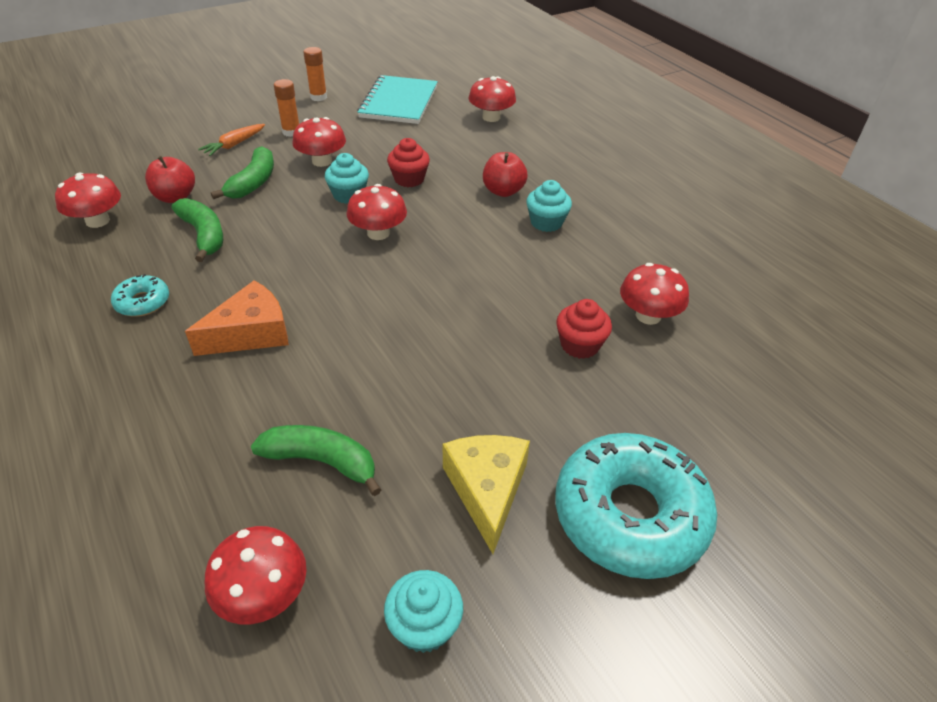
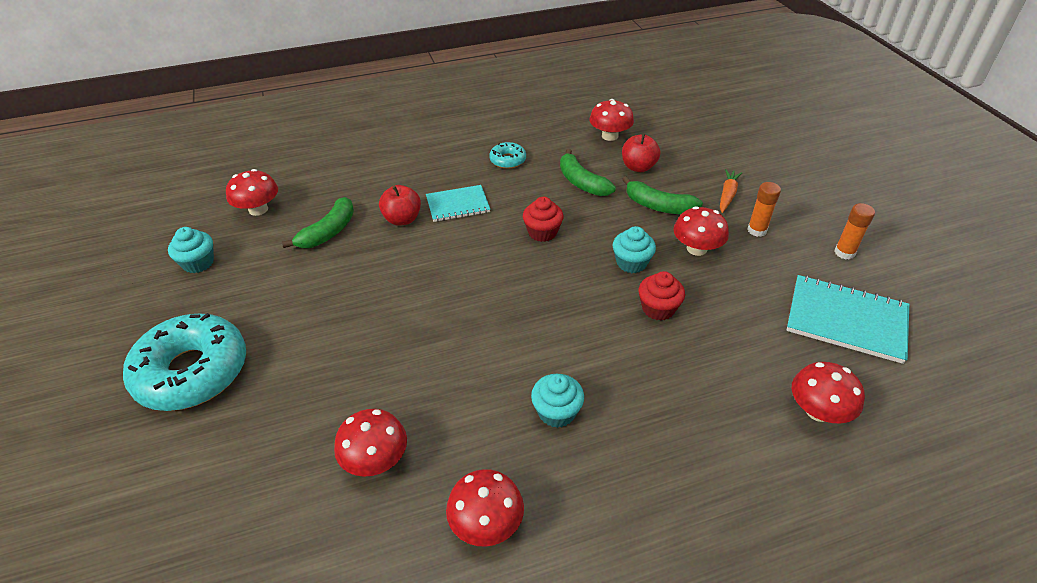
camera: 105 degrees right, 0 degrees up
(204, 235) = (581, 182): green banana -> green banana turned 75 degrees clockwise
(234, 145) = (727, 195): orange carrot -> orange carrot turned 60 degrees clockwise
(251, 333) = (458, 205): orange cheese -> turquoise notebook
(378, 233) = (564, 277): red mushroom -> red mushroom (486, 523)
(487, 490) = (260, 302): yellow cheese -> none
(503, 191) = (626, 385): red apple -> red apple (402, 219)
(580, 345) = (362, 389): red cupcake -> red cupcake (542, 232)

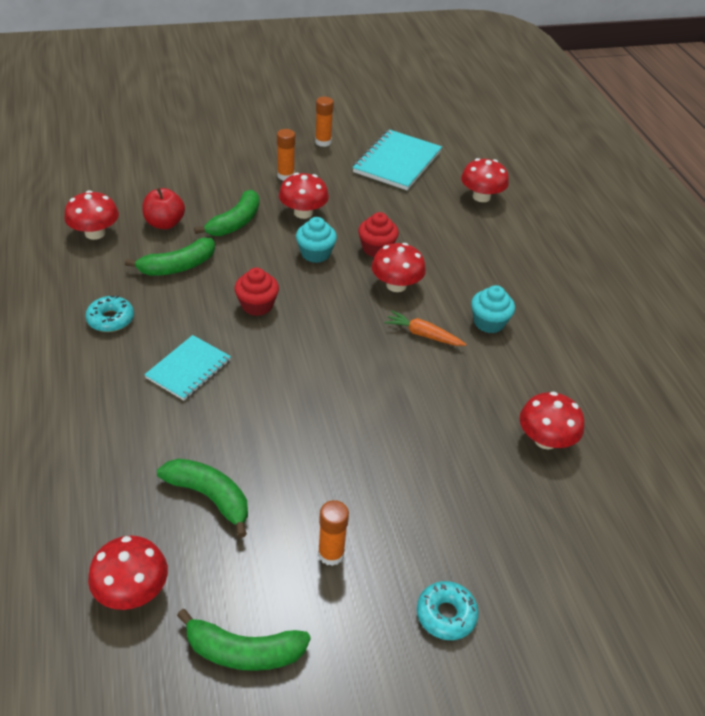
camera: 90 degrees left, 0 degrees up
(192, 372) = (446, 615): turquoise donut -> turquoise donut, size x0.45
(198, 263) = (243, 651): turquoise cupcake -> green banana
(265, 300) = (331, 554): none -> orange glue stick
(402, 219) = (203, 421): red apple -> none
(458, 205) = (188, 369): turquoise notebook -> turquoise notebook turned 45 degrees clockwise
(486, 523) = (593, 371): red mushroom -> red mushroom (396, 285)
(727, 195) = (230, 179): orange carrot -> orange carrot (423, 335)

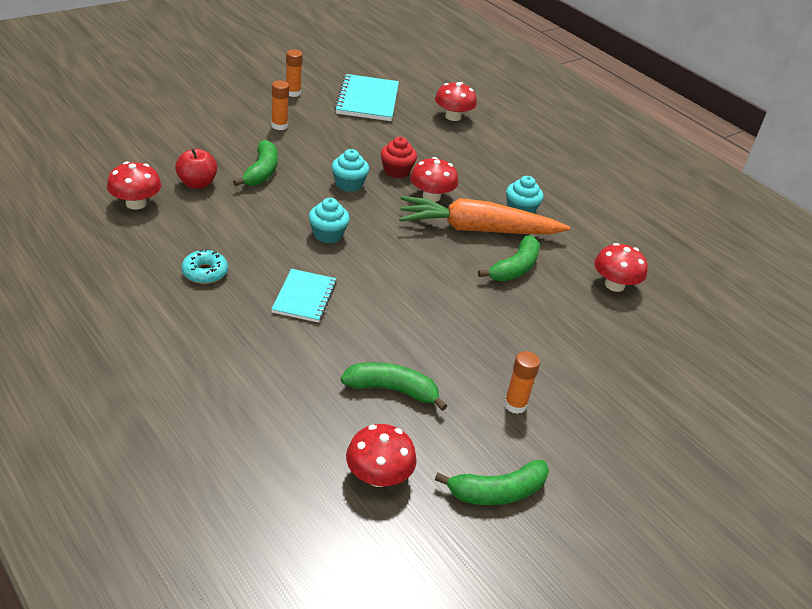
camera: 25 degrees left, 5 degrees down
(178, 266) = (235, 217): green banana -> green banana (515, 268)
(257, 305) = (328, 235): red cupcake -> turquoise cupcake
(303, 213) = (315, 153): red mushroom -> none
(423, 335) = (477, 230): orange carrot -> orange carrot, size x2.29
(446, 615) = (624, 422): turquoise donut -> none

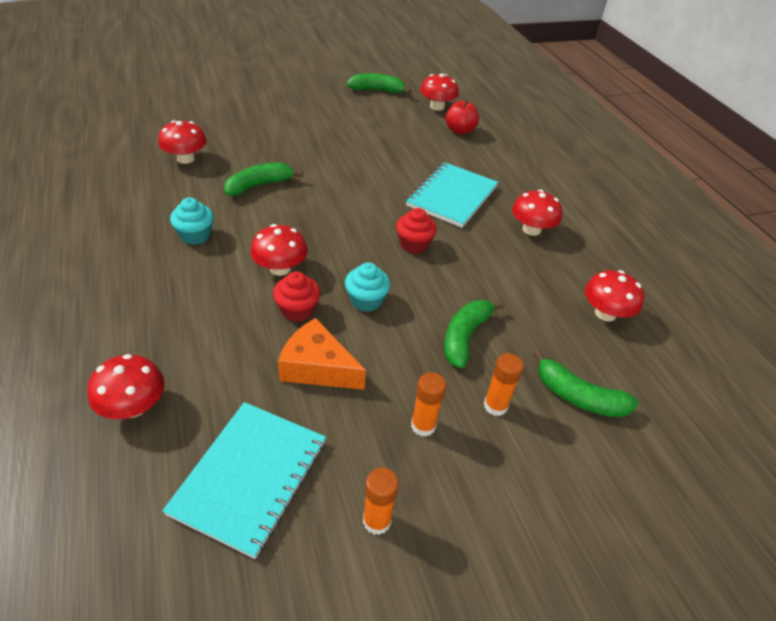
camera: 160 degrees left, 5 degrees up
(197, 183) = (542, 330): red apple -> red apple (459, 130)
(205, 272) = (531, 229): turquoise donut -> red mushroom
(304, 297) = (452, 196): turquoise notebook -> turquoise notebook, size x1.57
(328, 235) = (414, 244): turquoise cupcake -> red cupcake
(361, 143) = (317, 367): none -> orange cheese
(392, 390) = (411, 135): green banana -> green banana (578, 397)
(477, 230) = (261, 223): orange carrot -> none
(515, 405) = (337, 115): orange glue stick -> orange glue stick (495, 406)

